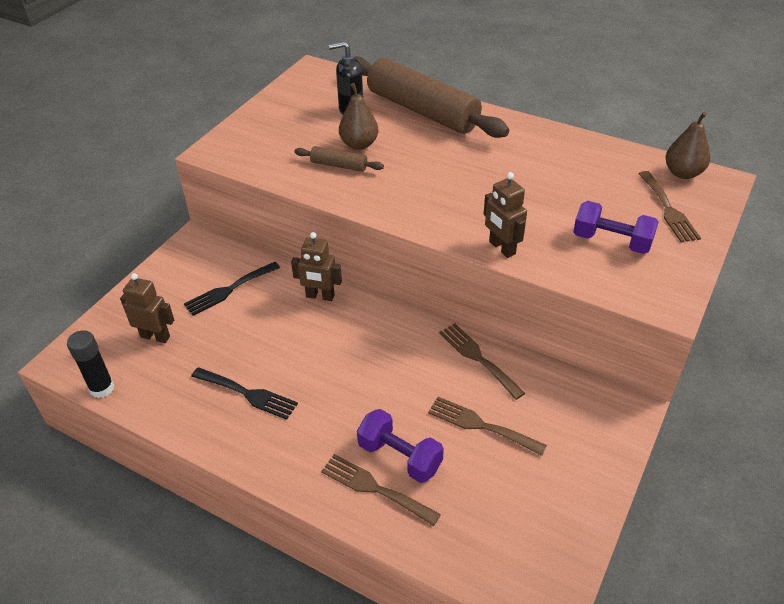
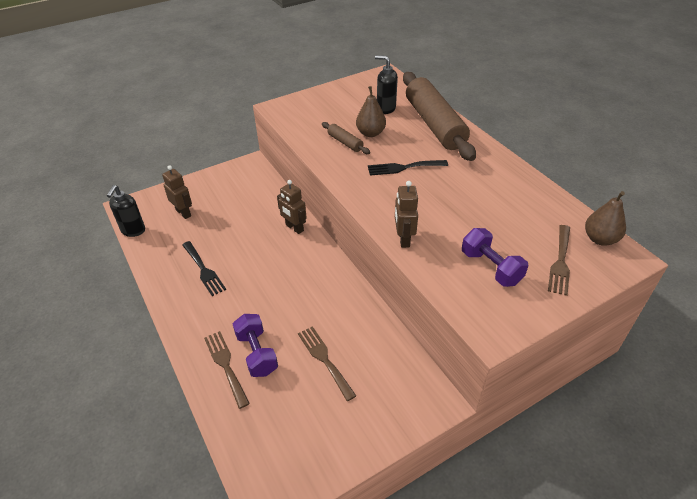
camera: 30 degrees right, 0 degrees up
(102, 388) = (133, 231): black glue stick -> black soap dispenser
(229, 290) = (245, 202): black fork -> black fork (403, 168)
(477, 358) = (360, 313): brown fork -> none

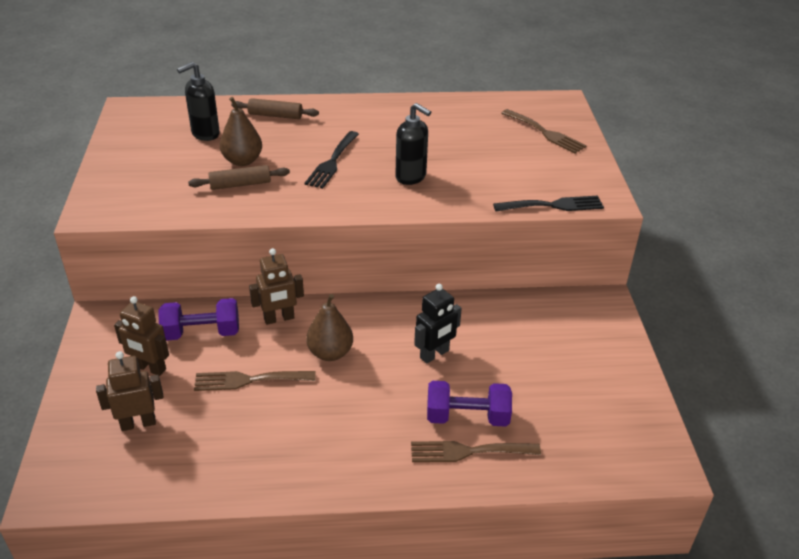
camera: 65 degrees left, 5 degrees down
(133, 231) = (122, 497): black soap dispenser -> black soap dispenser (411, 177)
(204, 270) = (285, 430): black fork -> black fork (553, 205)
(307, 314) = (434, 354): none -> black robot
(324, 359) = (509, 362): brown fork -> brown fork (248, 380)
(403, 239) = (449, 203): brown robot -> brown robot (150, 368)
(434, 124) = (275, 115): brown rolling pin -> brown rolling pin, size x0.42
(491, 267) = (526, 169): purple dumbbell -> purple dumbbell (202, 333)
(600, 239) = (531, 103): brown pear -> brown pear (330, 353)

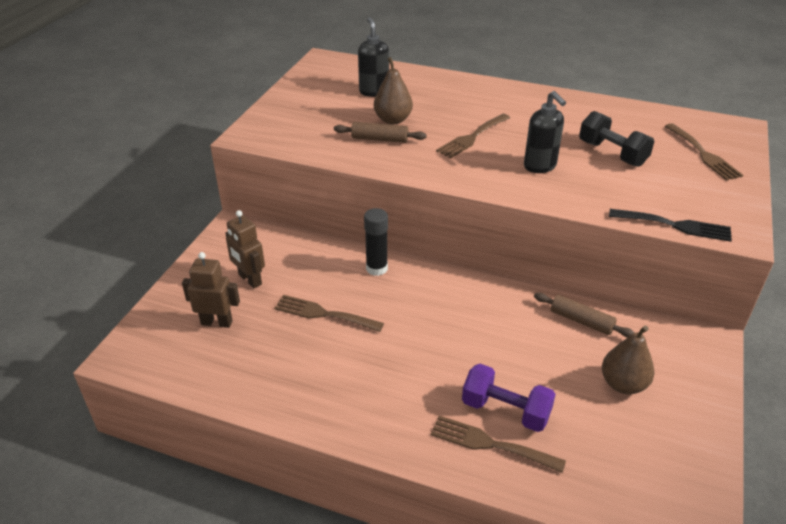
camera: 25 degrees right, 0 degrees up
(202, 333) = (306, 262): purple dumbbell -> none
(205, 134) = (374, 91): black soap dispenser -> black soap dispenser turned 90 degrees clockwise
(275, 115) = (443, 87): brown rolling pin -> brown rolling pin (581, 321)
(279, 318) = (376, 268): brown robot -> black glue stick
(330, 353) = (406, 311): brown pear -> brown pear (623, 384)
(332, 162) = (472, 137): black fork -> brown fork
(434, 354) = (503, 341): black robot -> none
(468, 150) = (612, 153): none -> black dumbbell

